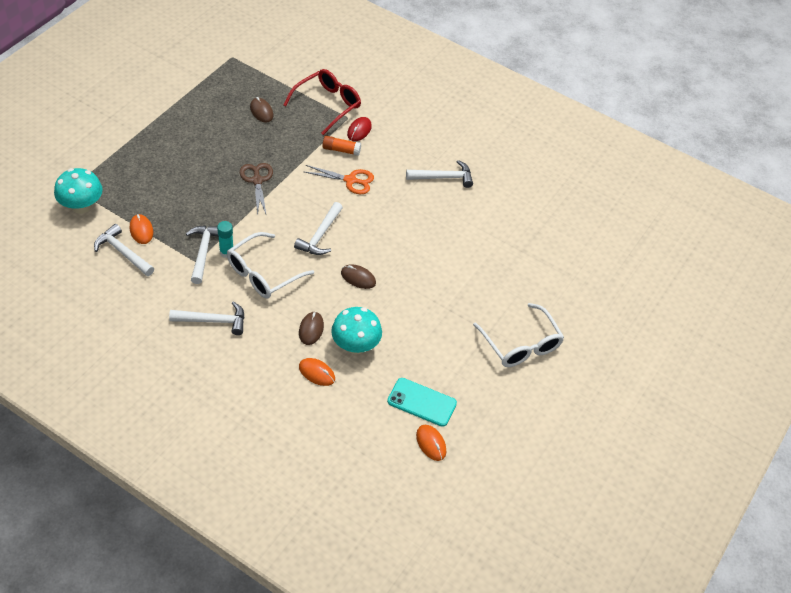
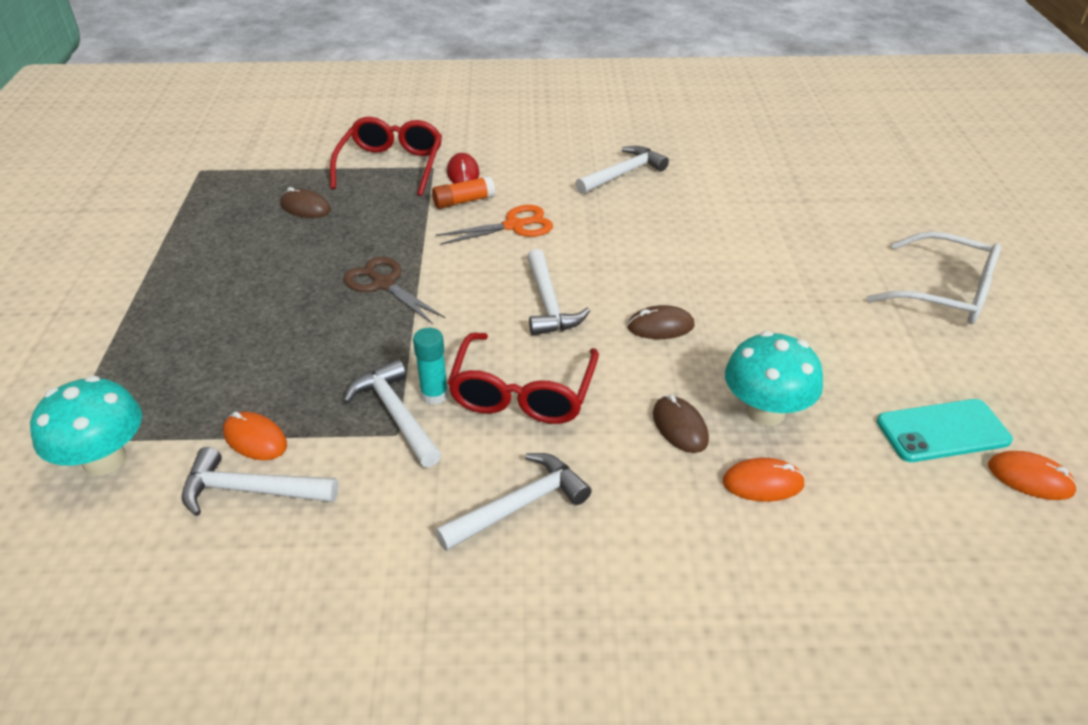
camera: 30 degrees left, 10 degrees down
(263, 273) = (522, 393): white glasses -> red glasses

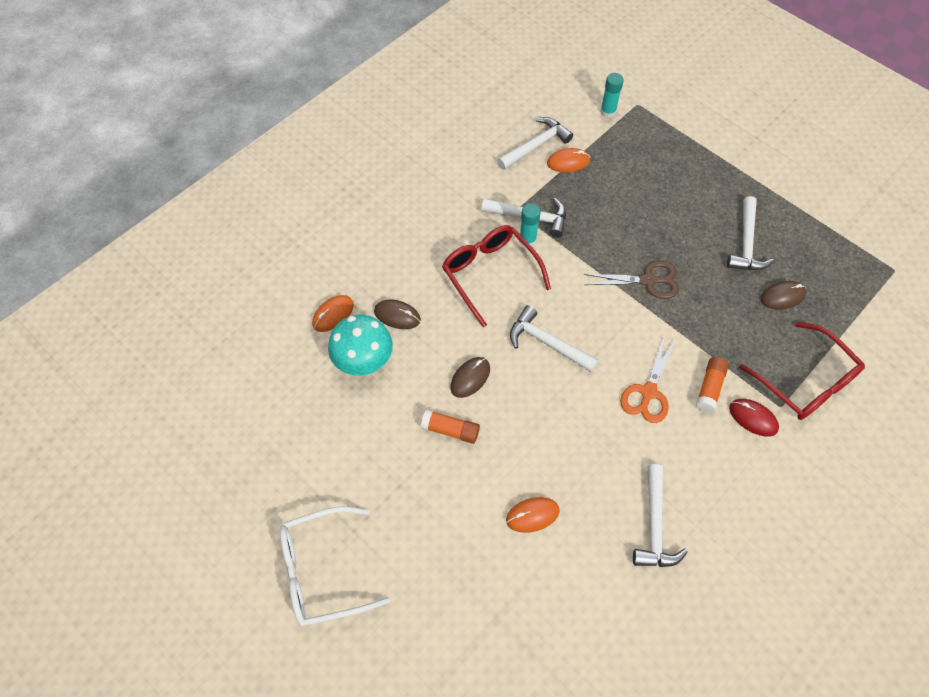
camera: 135 degrees right, 20 degrees up
(104, 460) = (608, 112): turquoise mushroom -> turquoise glue stick
(519, 505) = (426, 221): white hammer -> white hammer (746, 243)
(726, 305) = (450, 430): none -> orange glue stick
(942, 431) = (263, 422): turquoise phone -> none
(1030, 478) = (203, 423): orange mouse -> orange mouse (532, 515)

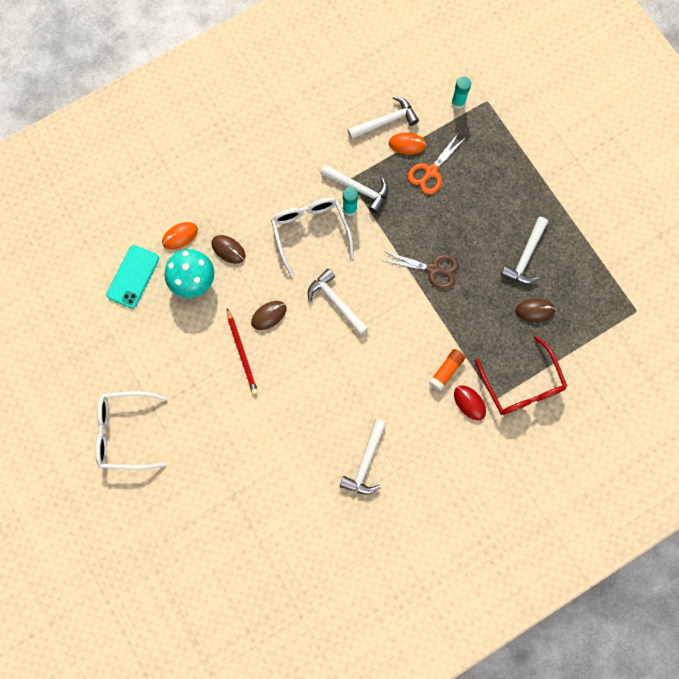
camera: 15 degrees right, 15 degrees up
(285, 374) = (133, 276): none -> turquoise phone
(450, 430) = (242, 353): orange glue stick -> red pencil
(490, 274) = (310, 232): red glasses -> white glasses
(532, 515) = (281, 432): orange mouse -> none
(648, 392) = (398, 362): orange scissors -> orange scissors (431, 171)

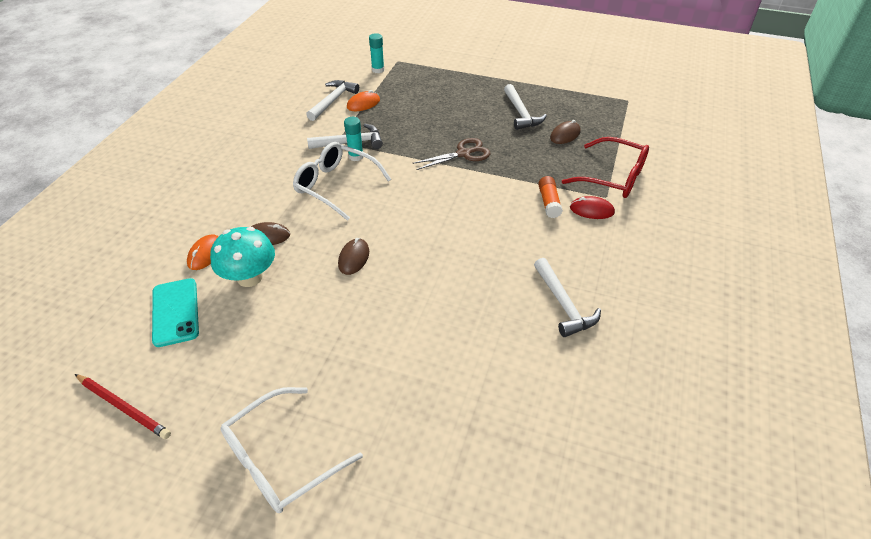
camera: 40 degrees left, 30 degrees down
(242, 353) = (355, 300): red pencil -> red pencil (123, 407)
(336, 302) = (407, 214): white hammer -> none
(431, 171) = (398, 108): orange scissors -> none

